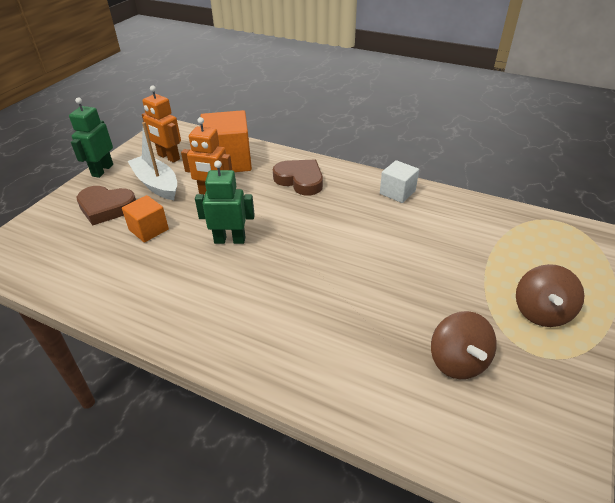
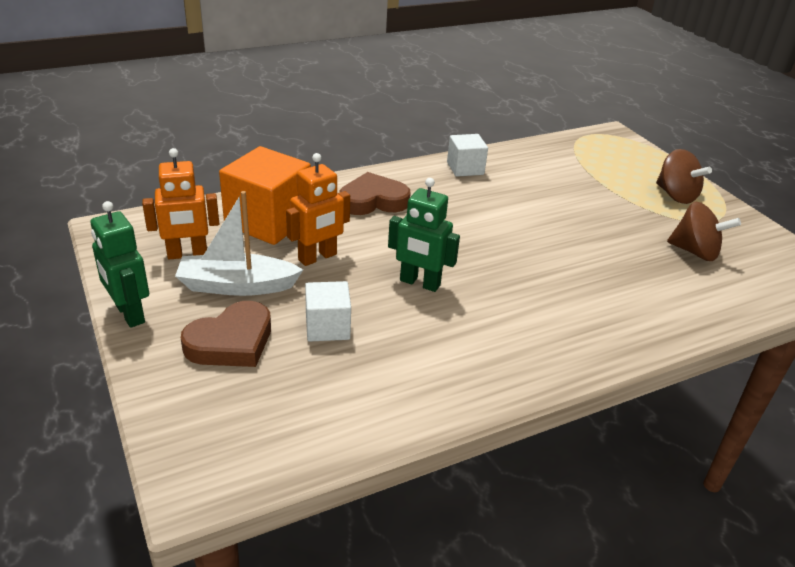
camera: 55 degrees left, 5 degrees down
(149, 229) = (327, 327): orange cube -> white cube
(230, 240) = (419, 283): green robot -> green robot turned 105 degrees counterclockwise

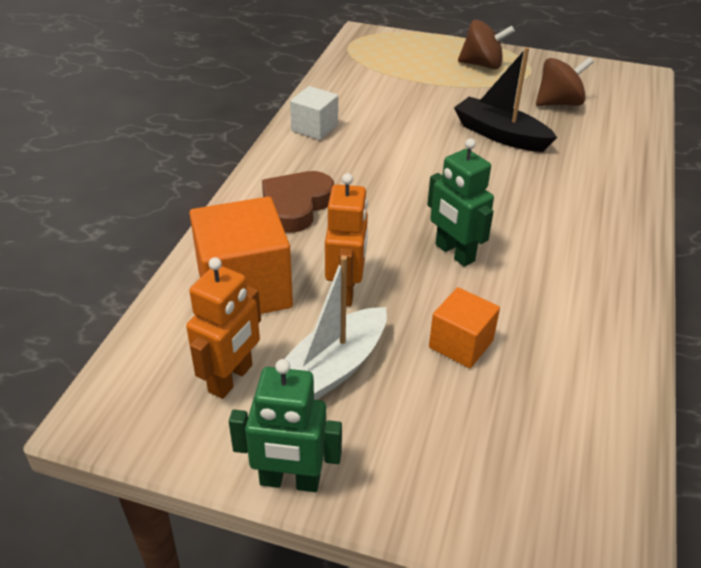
camera: 45 degrees left, 5 degrees up
(231, 342) = (419, 422): brown heart -> none
(327, 327) = (461, 344): white cube -> orange cube
(419, 283) = (454, 253): green robot -> green robot turned 75 degrees clockwise
(596, 243) = (500, 135): none -> black boat

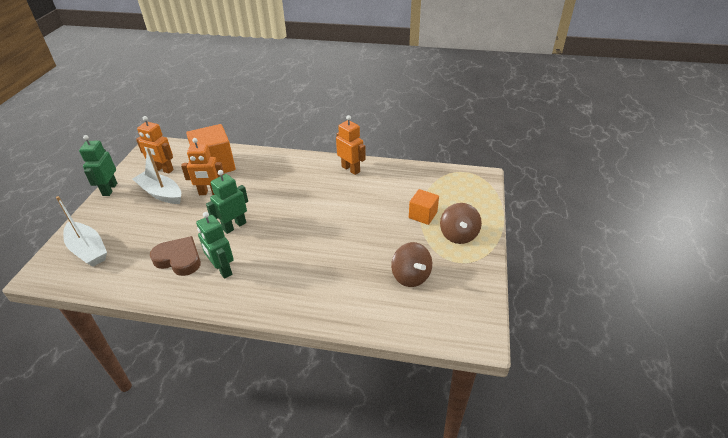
camera: 85 degrees right, 0 degrees up
(296, 205) = (276, 171): brown heart -> brown heart (179, 259)
(314, 128) = (351, 169): white cube -> orange robot
(461, 344) = (167, 230): orange cube -> orange cube (423, 215)
(500, 135) = (357, 244): black boat -> none
(526, 475) = (88, 250): none -> white boat
(565, 262) = (222, 269): none -> green robot

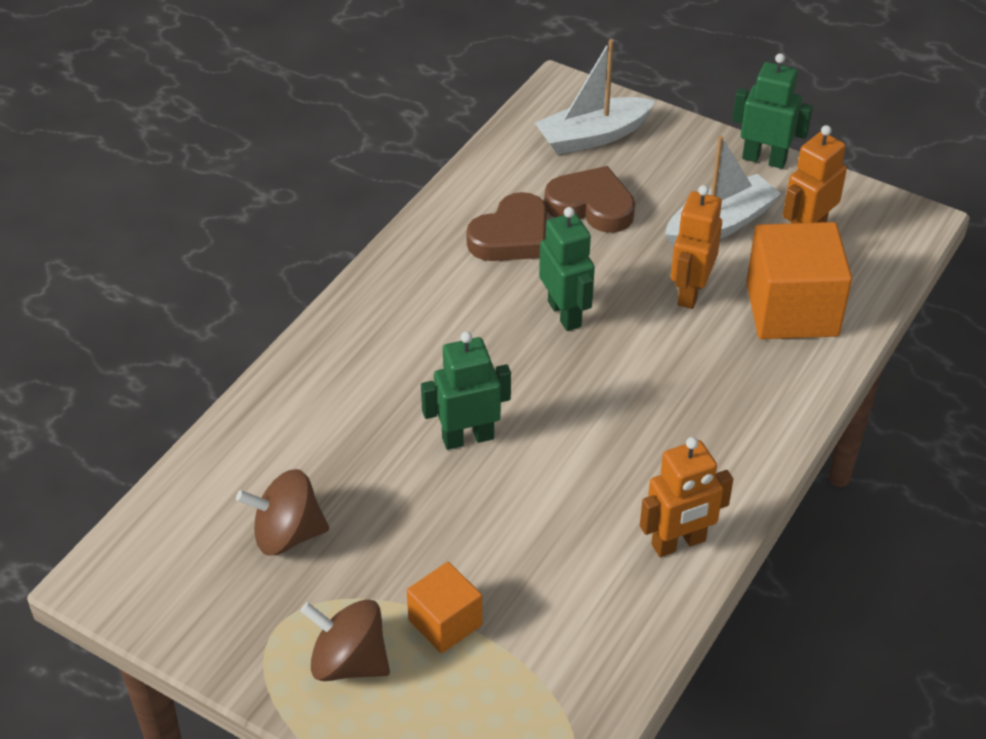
camera: 110 degrees right, 5 degrees up
(150, 236) = (591, 206): none -> brown heart
(222, 269) = (455, 285): green robot -> green robot (467, 438)

